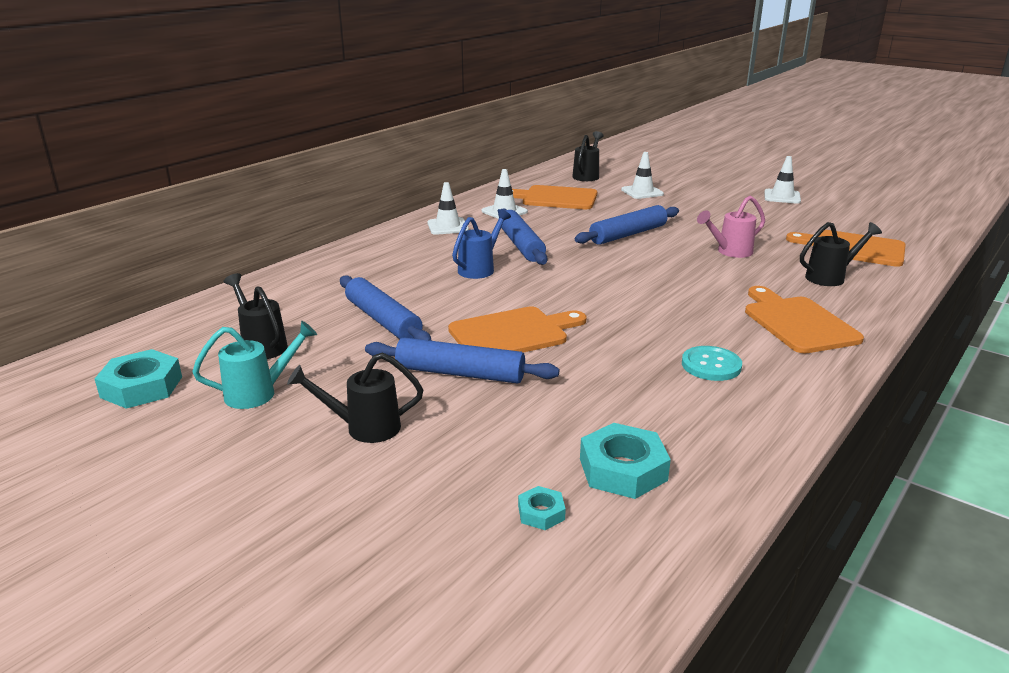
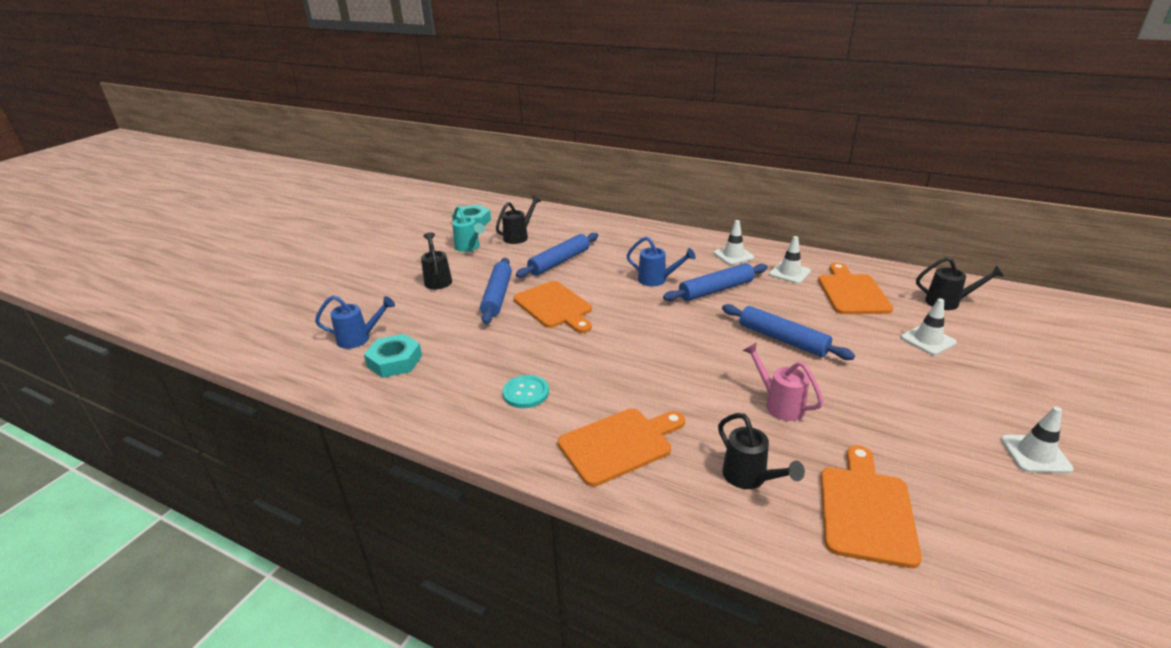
camera: 80 degrees right, 5 degrees up
(541, 513) = (359, 339): turquoise nut -> blue watering can

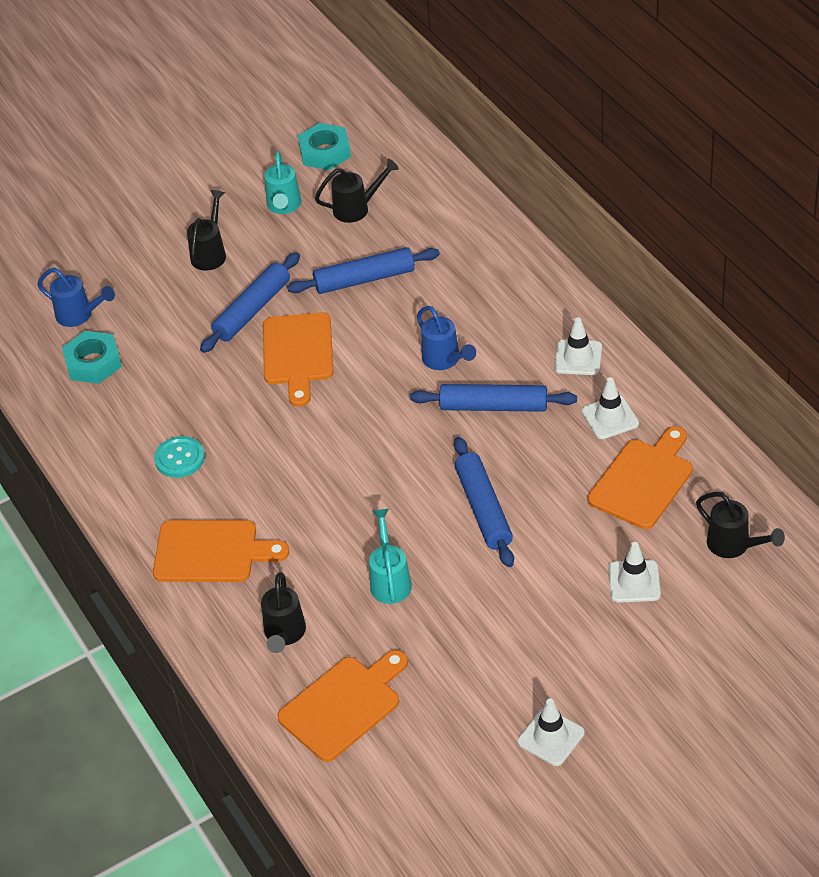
camera: 35 degrees right, 15 degrees up
(779, 404) = (390, 580): pink watering can -> turquoise watering can

